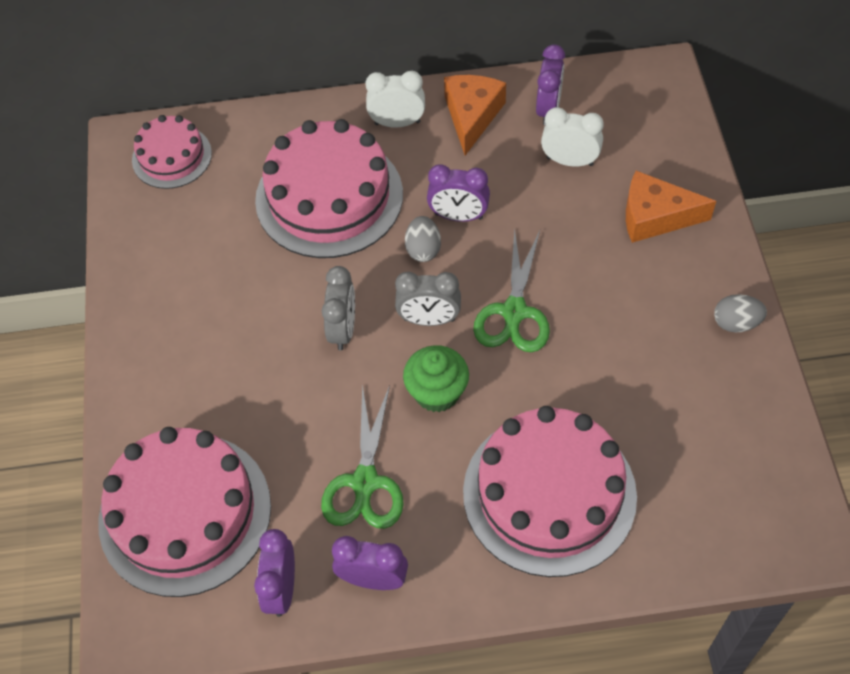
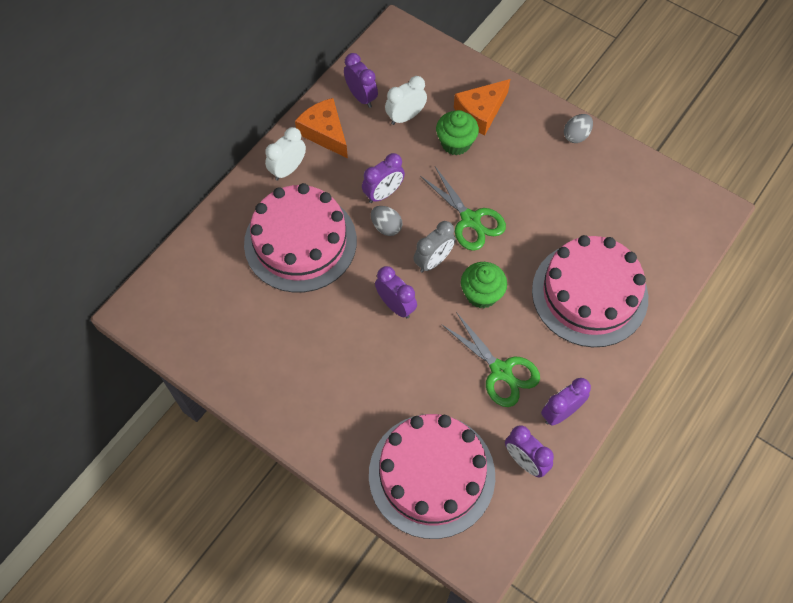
camera: 50 degrees left, 5 degrees up
(172, 156) = (176, 297): pink cake -> none
(343, 329) = (396, 305): grey clock -> purple clock
(591, 226) = (456, 143): none -> green cupcake

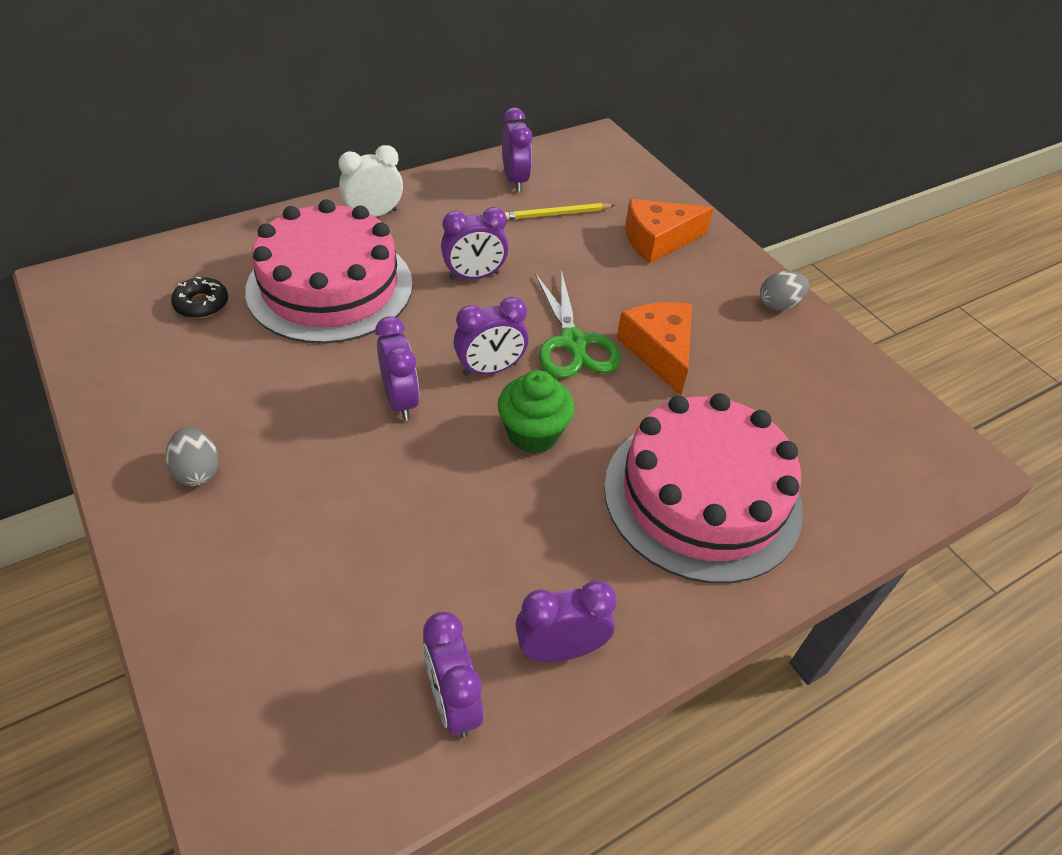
camera: 20 degrees right, 15 degrees down
(231, 290) = (201, 304): none -> black donut
(325, 133) = (446, 197): orange cheese -> orange cheese (659, 351)
(386, 227) = (452, 310): grey egg -> grey egg (197, 471)
(405, 117) = (557, 214): white clock -> yellow pencil
(431, 475) = (285, 652): pink cake -> none
(433, 261) = (490, 369): grey clock -> purple clock
(456, 143) = (605, 259): green cupcake -> none
(501, 371) = (498, 545): green scissors -> none

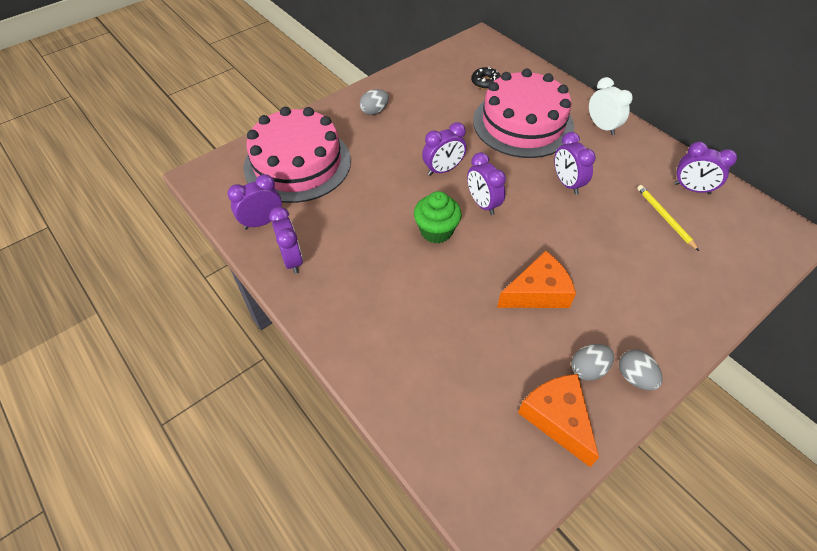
camera: 85 degrees right, 5 degrees up
(515, 180) = (691, 189): purple clock -> purple clock turned 45 degrees clockwise
(573, 342) = (525, 242): green scissors -> none
(658, 240) = (672, 285): orange cheese -> orange cheese (557, 418)
(702, 496) = (408, 322): pink cake -> pink cake (297, 163)
(770, 337) = (588, 369): none -> grey egg

